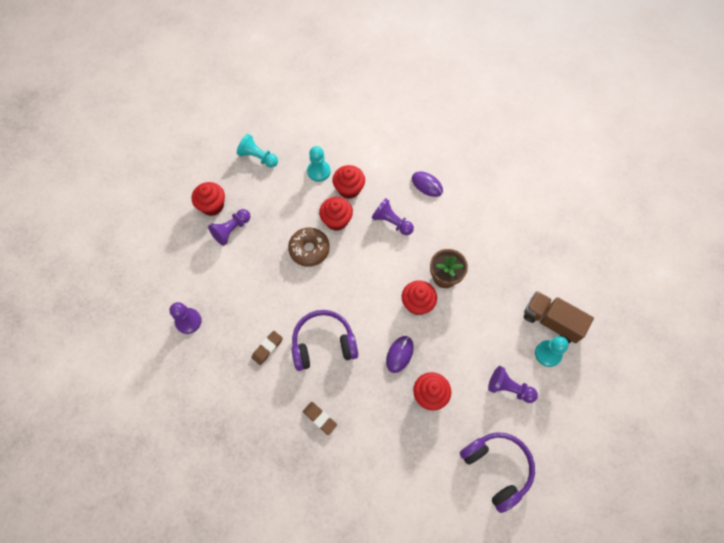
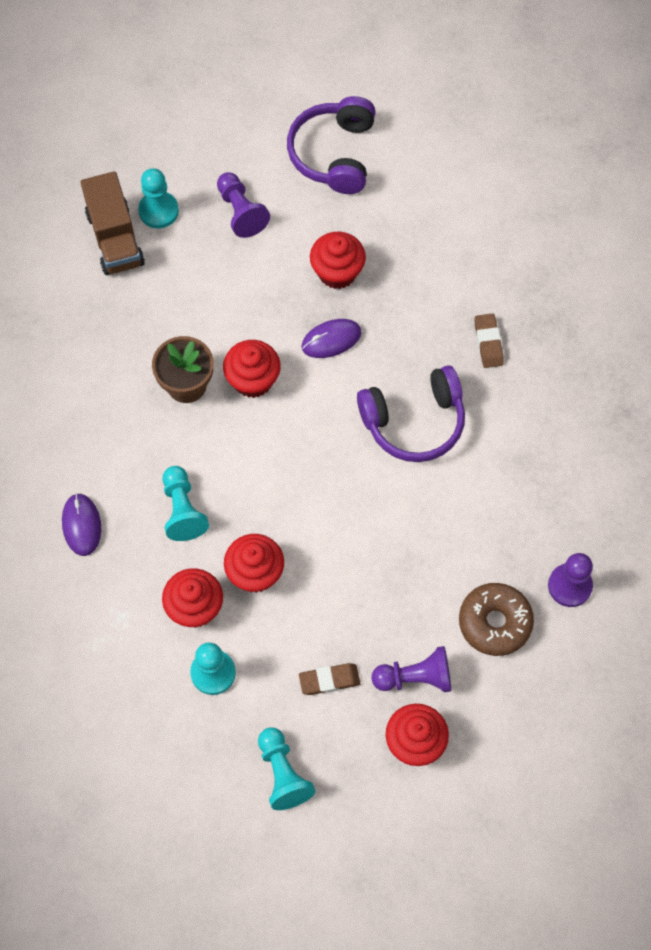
camera: 140 degrees left, 0 degrees up
(267, 348) = (490, 470): brown eraser -> brown eraser (329, 680)
(309, 249) = (329, 560): brown donut -> brown donut (495, 622)
(323, 344) = (414, 422): purple headphones -> purple headphones turned 45 degrees counterclockwise
(391, 222) = (182, 510): purple pawn -> turquoise pawn

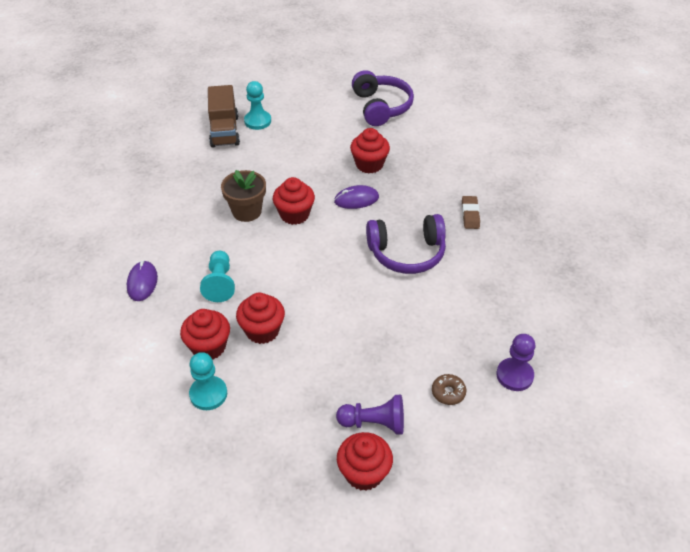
camera: 10 degrees right, 20 degrees down
(241, 212) = (312, 127): purple pawn -> none
(283, 773) = (243, 480): turquoise pawn -> none
(329, 680) = (301, 414): brown eraser -> none
(334, 154) = (381, 107): purple headphones -> purple headphones turned 150 degrees clockwise
(495, 622) = (448, 392): brown donut -> brown donut, size x0.55

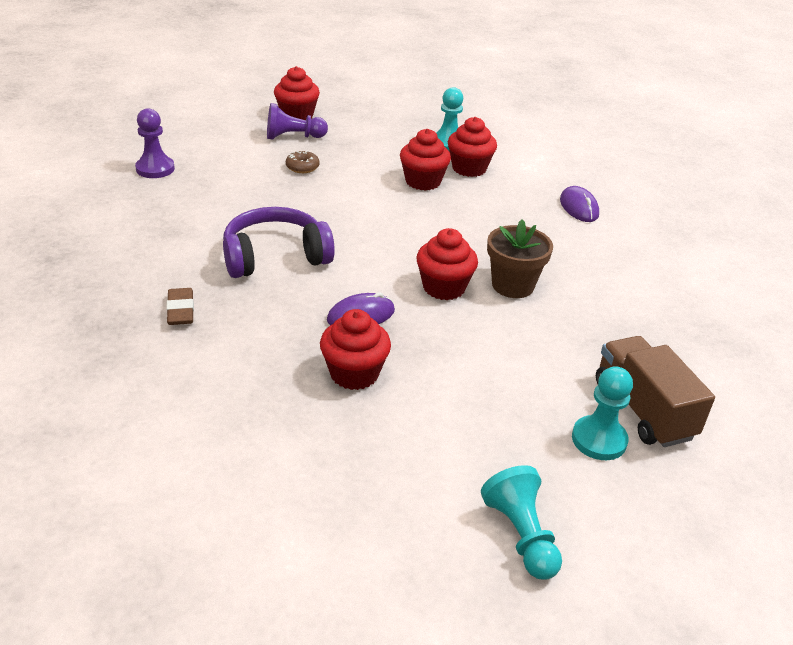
camera: 165 degrees right, 10 degrees down
(220, 283) = (493, 212): turquoise pawn -> turquoise pawn (521, 535)
(381, 107) = (360, 512): purple headphones -> none
(448, 392) = (225, 155): brown donut -> brown donut (302, 167)

